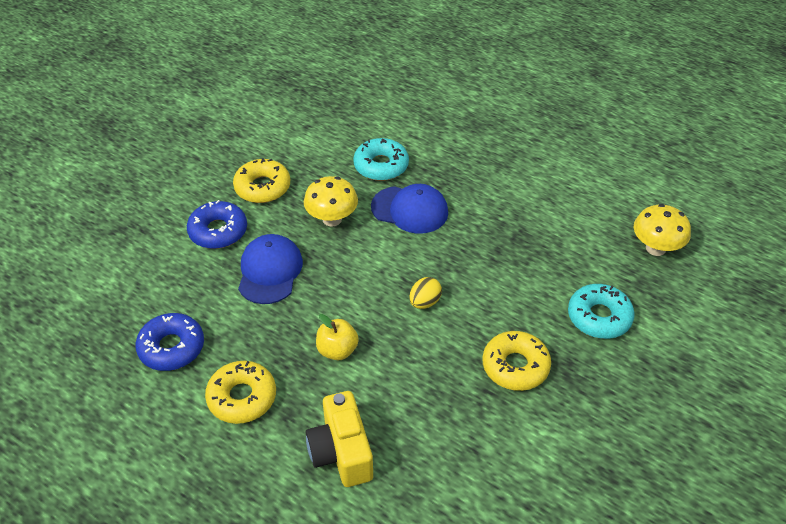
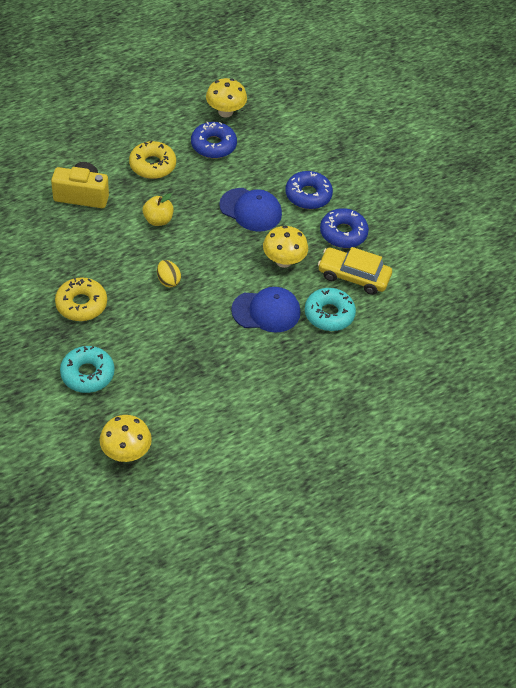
camera: 110 degrees right, 5 degrees up
(97, 360) = (225, 112): none -> yellow mushroom
(262, 187) = (343, 233): yellow donut -> blue donut
(319, 163) = (353, 276): none -> yellow car
(410, 210) = (266, 311): blue cap -> blue cap turned 135 degrees counterclockwise

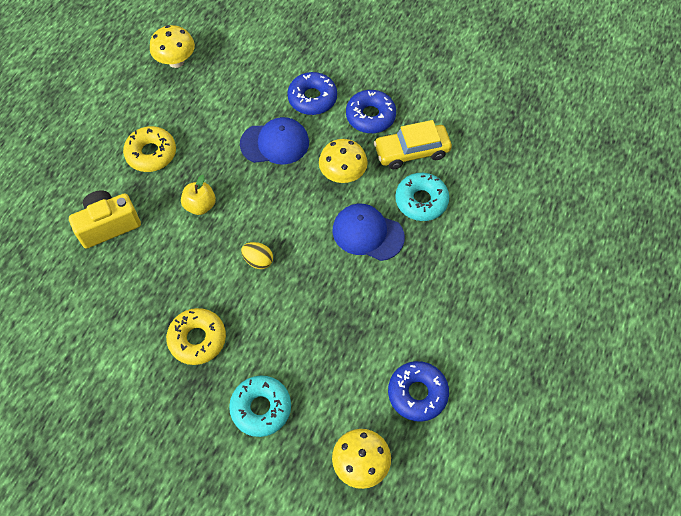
camera: 30 degrees left, 10 degrees up
(213, 145) = (191, 100): blue donut -> blue donut (417, 393)
(266, 311) = (367, 233): blue cap -> blue cap turned 120 degrees counterclockwise

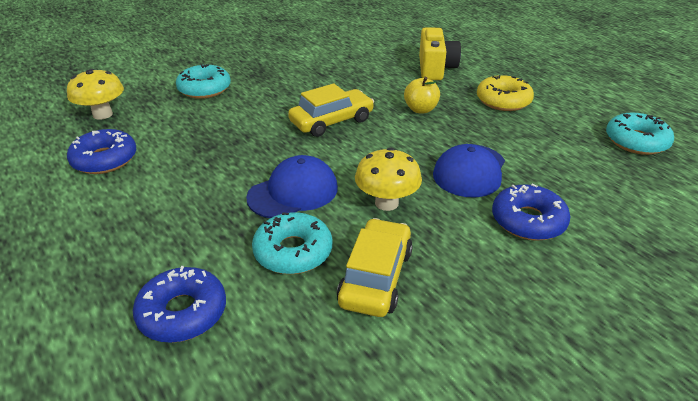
camera: 120 degrees right, 25 degrees down
(176, 61) = (636, 141): yellow mushroom -> turquoise donut
(197, 339) = (291, 79): yellow donut -> none
(258, 260) = (332, 121): yellow egg -> yellow car
(370, 116) = (466, 262): blue donut -> blue donut (182, 312)

